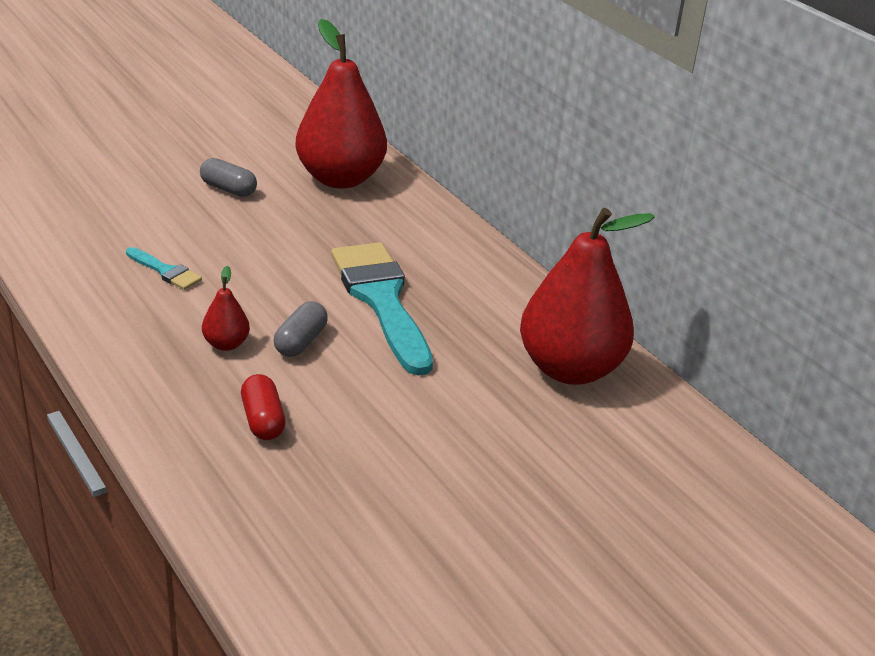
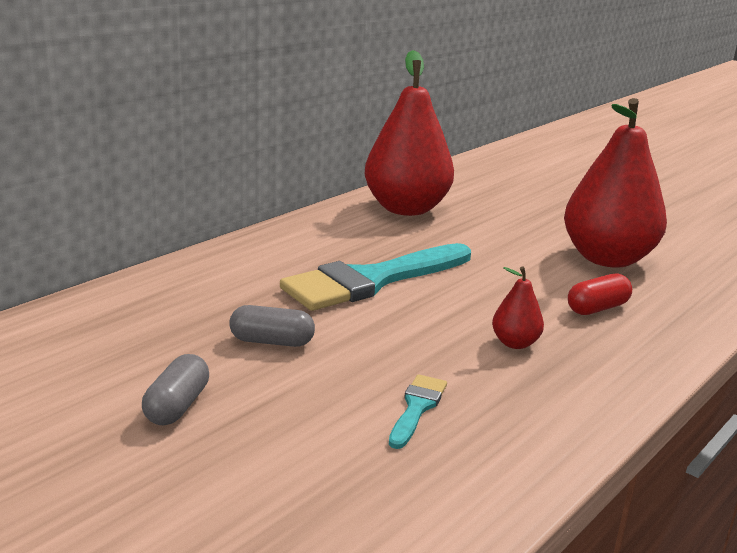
camera: 105 degrees left, 10 degrees down
(300, 342) = (473, 308): grey capsule -> grey capsule (271, 341)
(340, 179) = (114, 331): red pear -> red pear (607, 259)

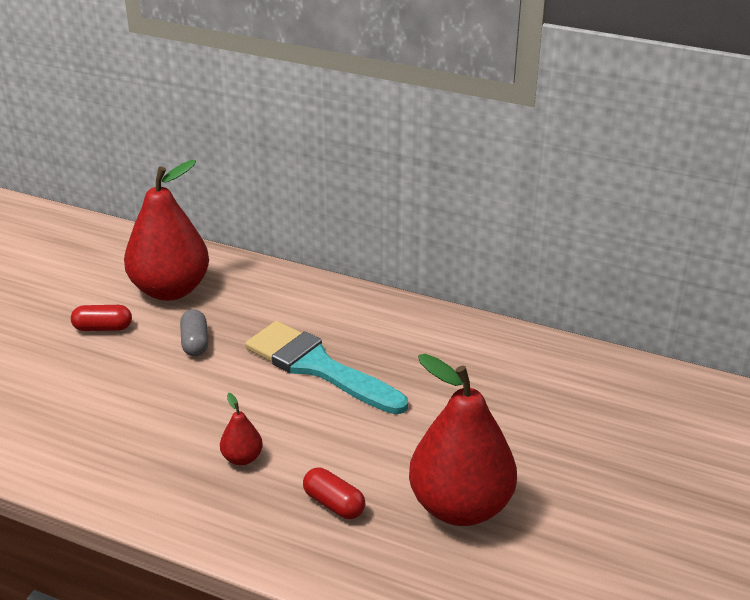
camera: 75 degrees right, 10 degrees up
(177, 406) = (103, 328): grey capsule -> red capsule
(406, 209) = (494, 358): red pear -> red pear (170, 290)
(417, 408) = (128, 421): turquoise brush -> none

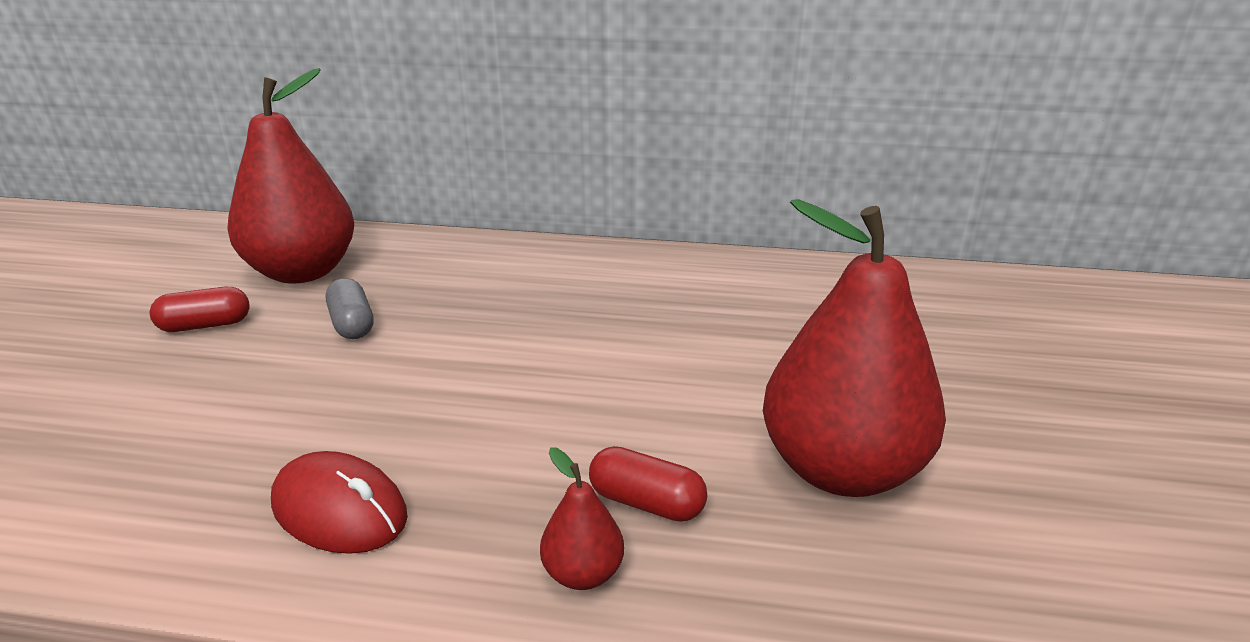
camera: 15 degrees left, 5 degrees down
(164, 474) = (339, 510): none -> red mouse
(242, 458) = (469, 461): red pear -> red pear (583, 573)
(317, 367) = (541, 328): turquoise brush -> none

